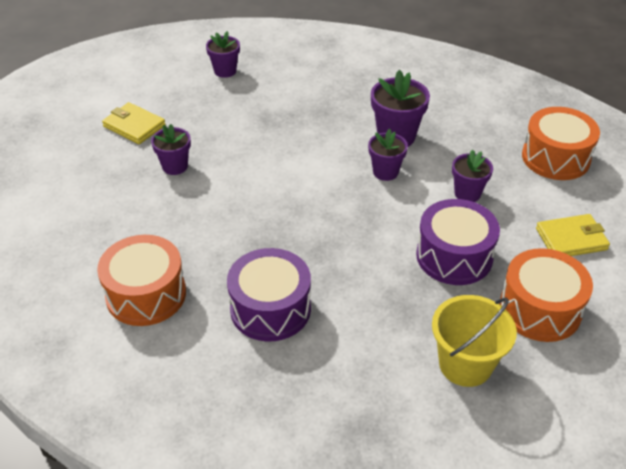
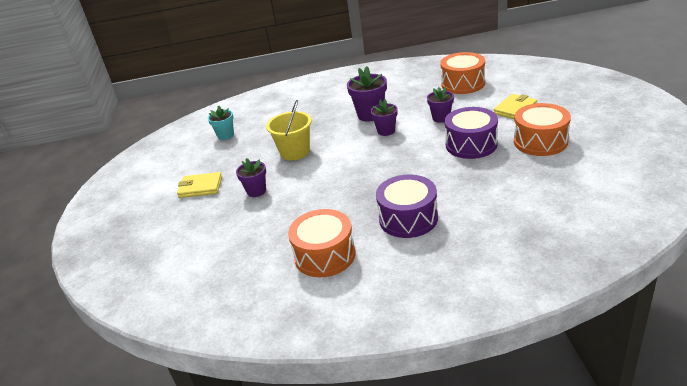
camera: 30 degrees left, 10 degrees down
(225, 71) = (225, 135): purple flower pot -> turquoise flower pot
(465, 364) = (539, 181): yellow bucket -> yellow bucket (295, 152)

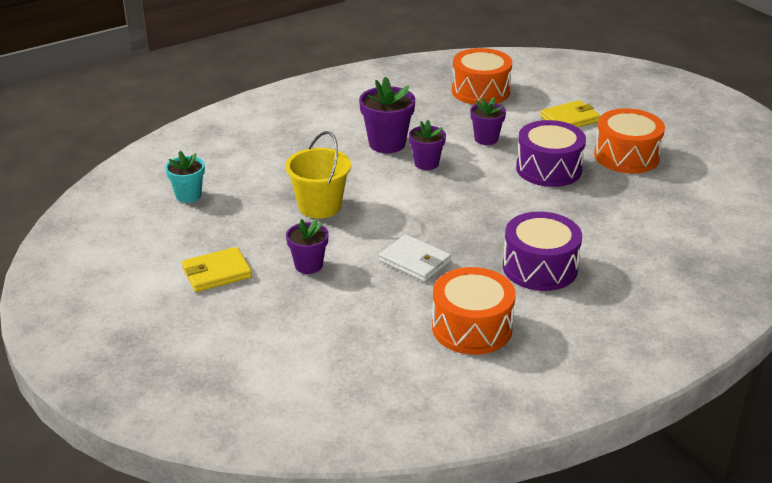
camera: 30 degrees left, 0 degrees up
(324, 199) = (415, 261): none -> white wallet
(515, 109) = (569, 119): yellow wallet -> yellow wallet turned 45 degrees clockwise

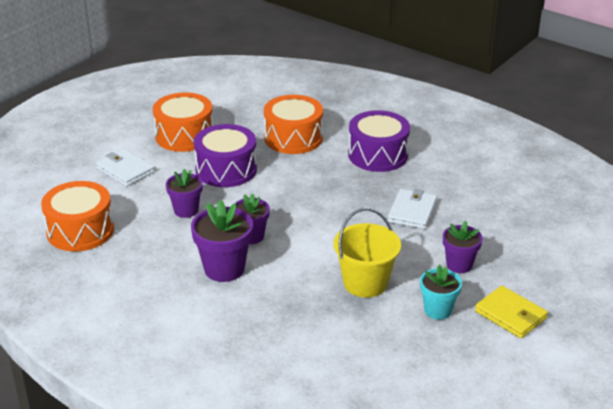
camera: 110 degrees left, 0 degrees up
(188, 195) = (404, 381): turquoise flower pot -> turquoise flower pot (438, 310)
(472, 328) = (472, 172): orange drum -> orange drum (293, 138)
(569, 119) = (125, 170): yellow wallet -> white wallet

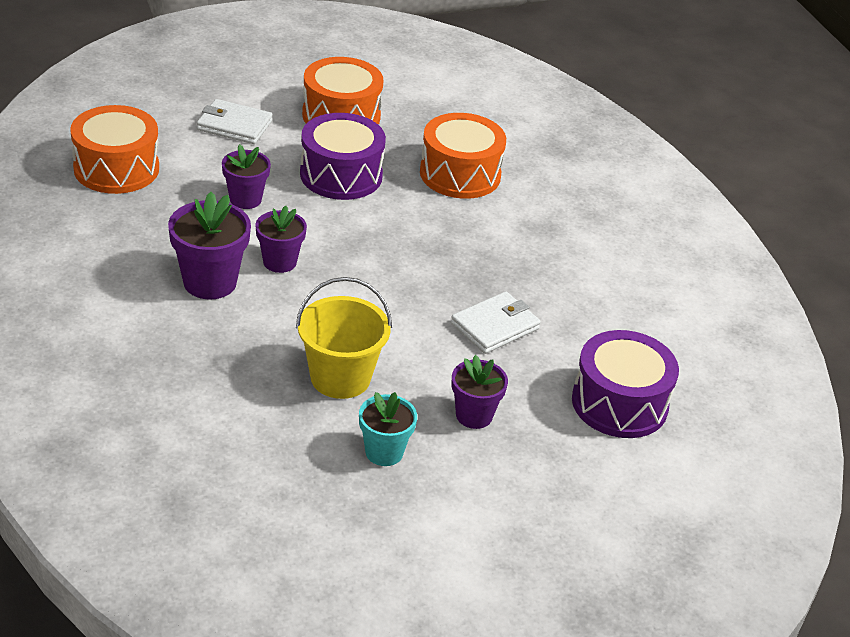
camera: 30 degrees right, 5 degrees up
(125, 170) = (234, 125): white wallet -> white wallet turned 60 degrees counterclockwise
(378, 155) = (536, 240): purple drum -> purple drum (619, 403)
(510, 315) = (463, 504): yellow wallet -> none

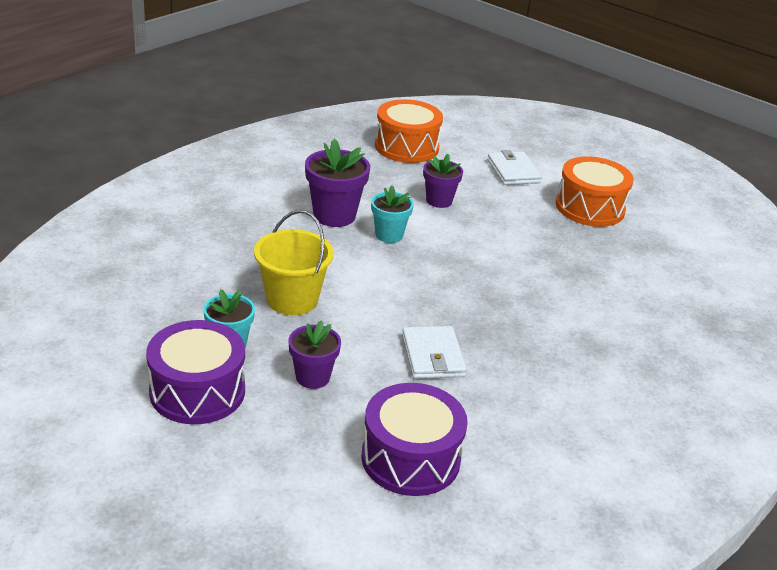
camera: 60 degrees right, 5 degrees down
(279, 262) = (389, 235): purple flower pot -> turquoise flower pot
(341, 175) = (520, 229): purple drum -> purple drum (197, 391)
(460, 174) = (600, 281): orange drum -> none
(495, 326) = (432, 356): white wallet -> white wallet turned 60 degrees clockwise

